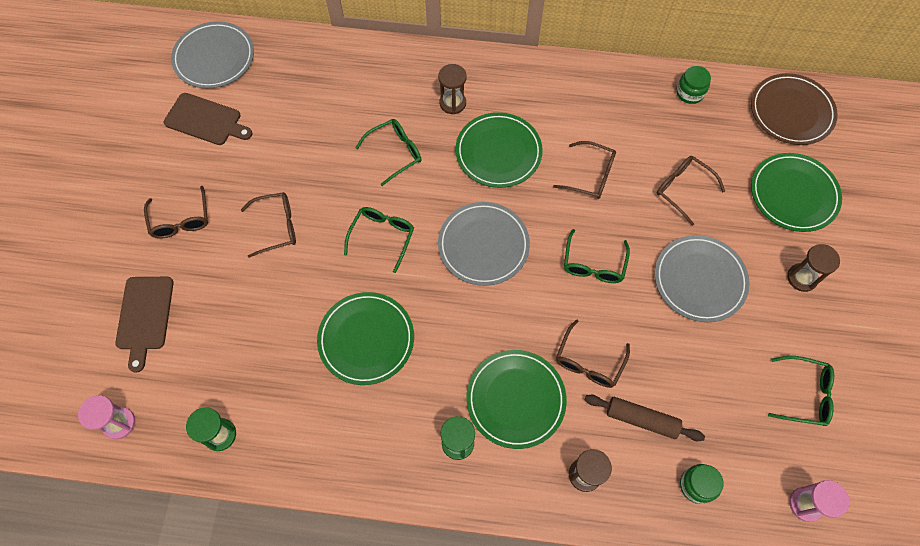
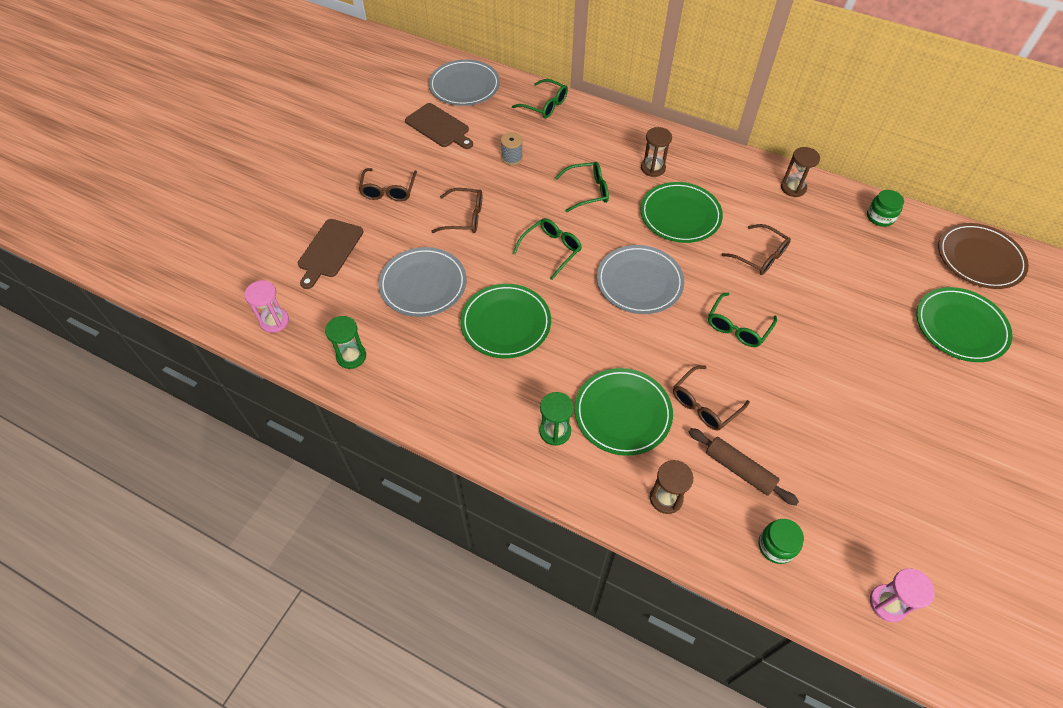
camera: 20 degrees right, 10 degrees down
(300, 136) = (512, 158): none -> grey spool
(682, 189) = (847, 291): brown glasses -> none
(699, 280) = (839, 370): grey plate -> grey plate (423, 284)
(801, 278) = (947, 400): brown hourglass -> brown hourglass (793, 188)
(804, 394) = (918, 503): green glasses -> green glasses (545, 105)

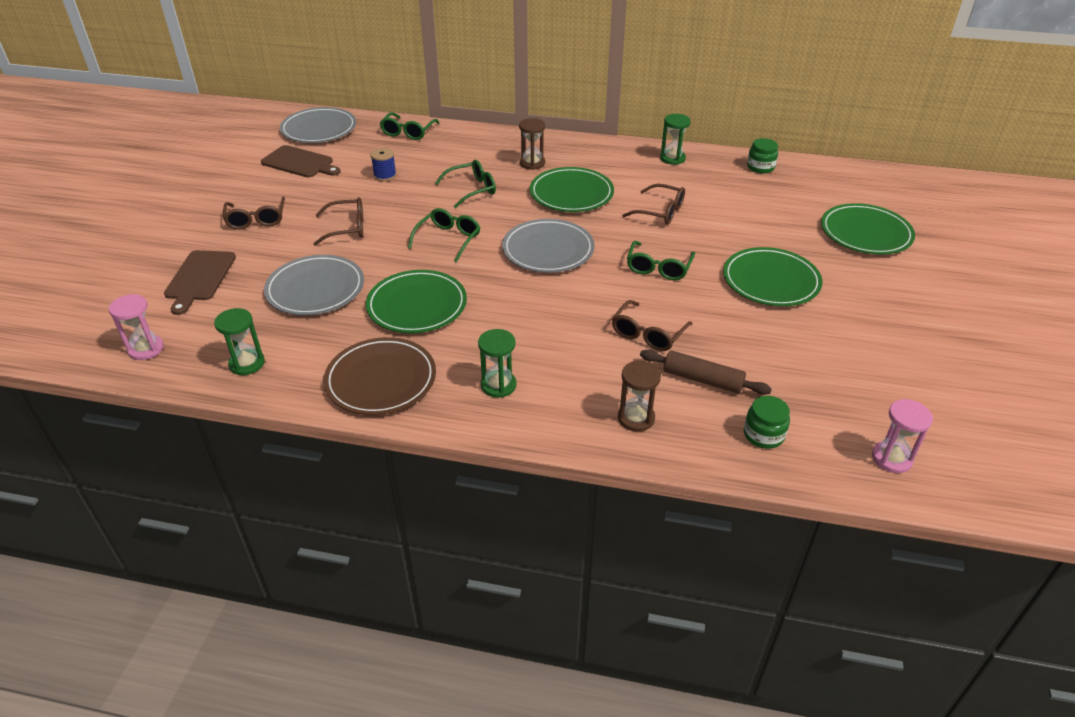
camera: 15 degrees left, 15 degrees down
(512, 158) = (385, 175): grey spool -> blue spool
(545, 105) = (408, 132): green glasses -> green glasses turned 90 degrees clockwise
(622, 413) = (566, 356): green plate -> green plate (771, 281)
(793, 188) = (672, 158): brown hourglass -> green hourglass
(979, 258) = (860, 182): brown plate -> brown plate (381, 379)

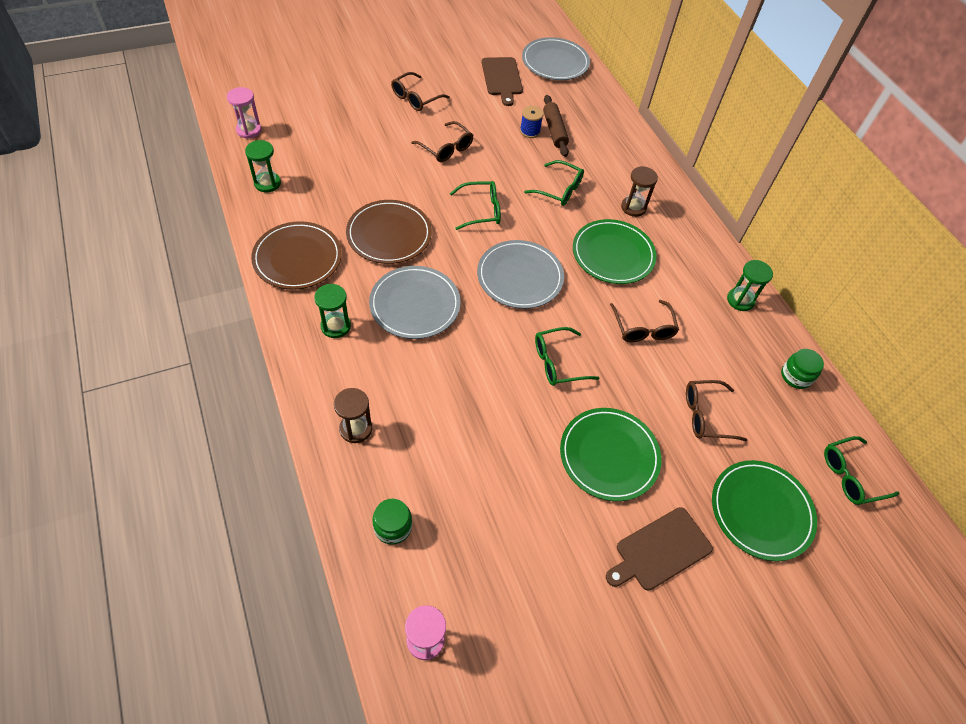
camera: 50 degrees right, 15 degrees up
(199, 278) = (332, 110): brown cutting board -> brown cutting board (660, 550)
(315, 289) = (365, 172): grey plate -> grey plate (415, 305)
(408, 132) = (601, 111): green glasses -> green glasses (850, 476)
(417, 305) = (389, 234): green plate -> brown plate
(648, 334) = (462, 393): brown glasses -> brown glasses (705, 415)
(702, 379) = (431, 456): brown rolling pin -> brown rolling pin (554, 131)

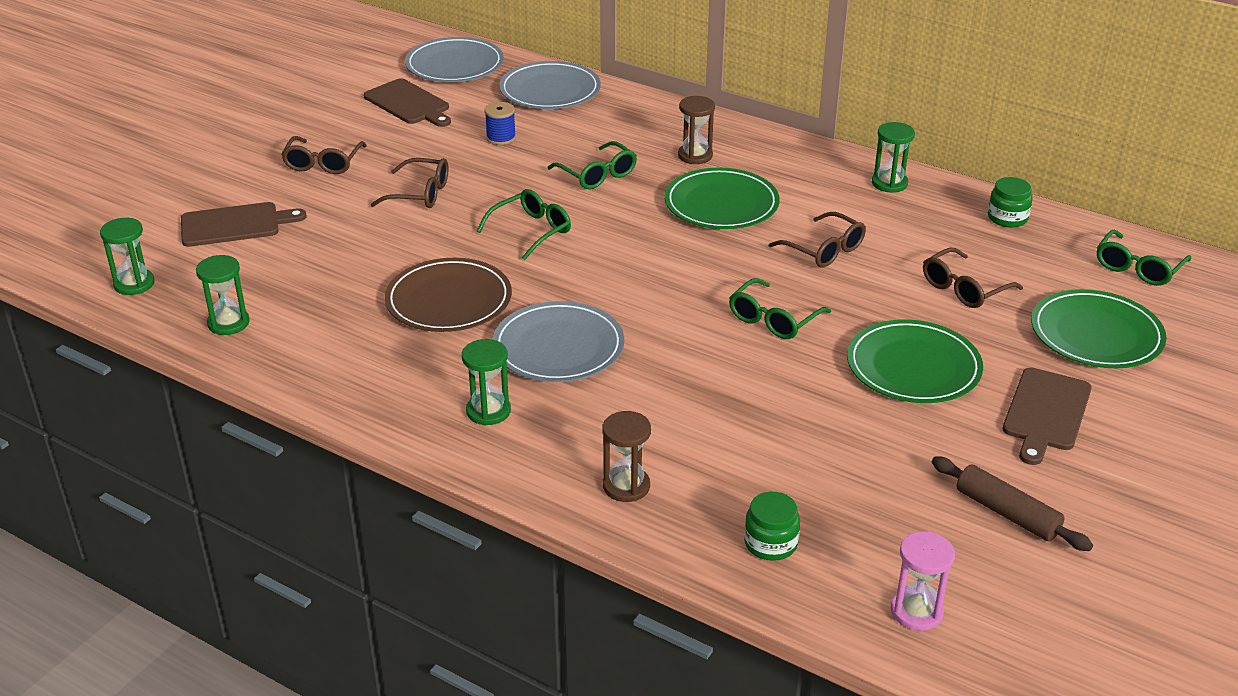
camera: 30 degrees left, 20 degrees down
(249, 130) = (134, 284): pink hourglass -> green hourglass
(297, 258) = (361, 374): brown plate -> none
(332, 117) = (235, 225): none -> brown cutting board
(520, 277) = (646, 268): grey plate -> grey plate (550, 90)
(554, 131) = (528, 126): brown rolling pin -> brown rolling pin (1007, 513)
(559, 190) = (597, 175): green glasses -> green glasses turned 60 degrees clockwise

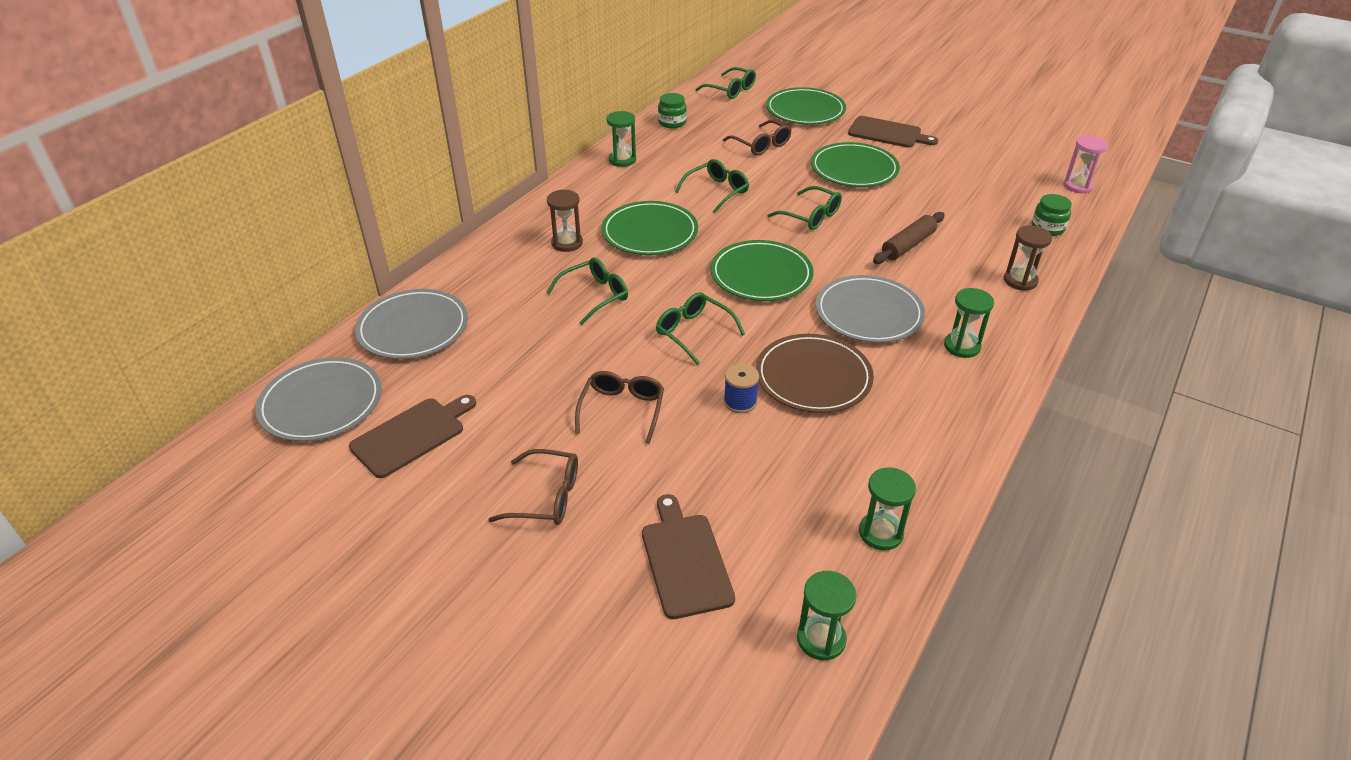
camera: 90 degrees left, 5 degrees up
(501, 138) = (511, 358): blue spool -> blue spool (740, 402)
(637, 276) = (761, 275): none -> green plate
(824, 250) = (717, 191): brown glasses -> green glasses
(1007, 513) = (983, 153): brown rolling pin -> brown rolling pin (908, 245)

